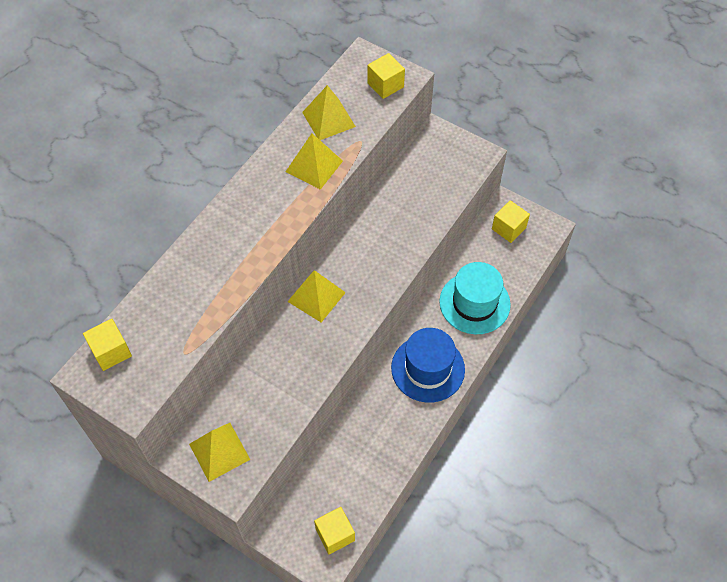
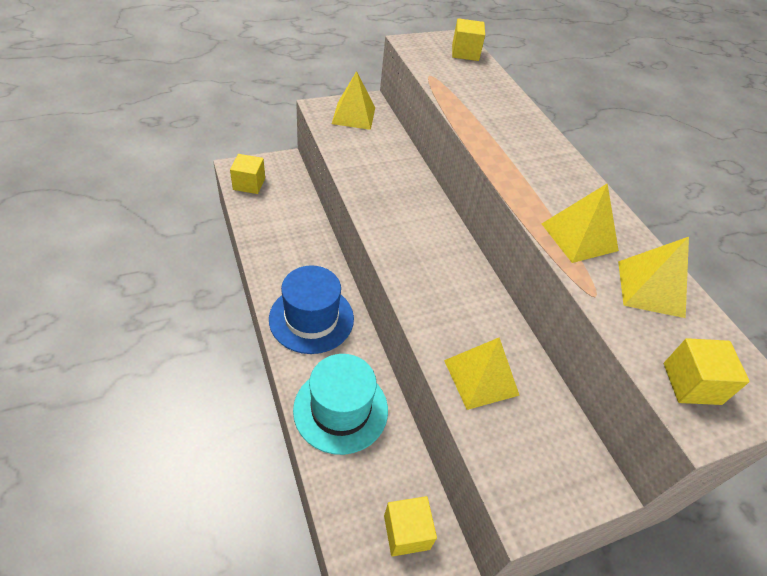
camera: 120 degrees right, 10 degrees down
(316, 297) = (436, 227): yellow pyramid -> yellow pyramid (481, 377)

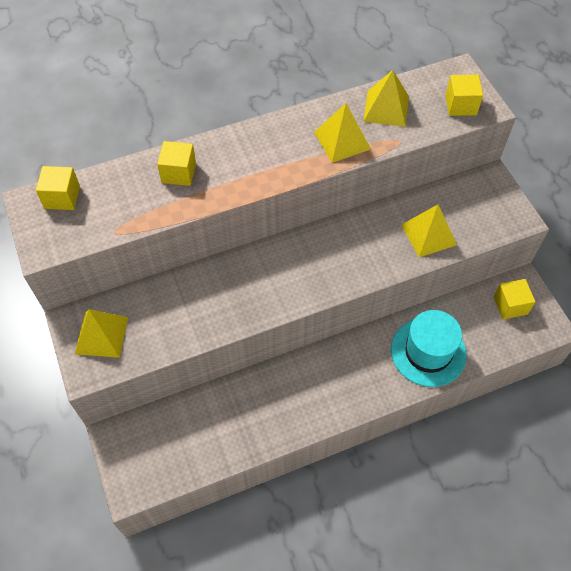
camera: 85 degrees left, 10 degrees up
(249, 184) = (158, 470): yellow cube -> yellow cube (179, 173)
(311, 318) = (342, 382): blue hat -> none

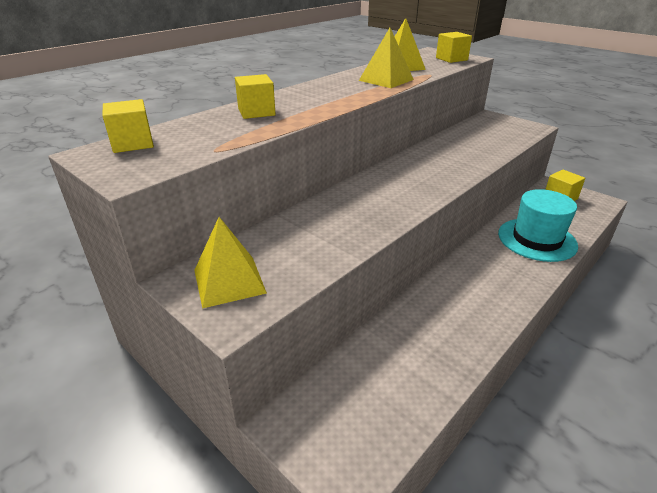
camera: 25 degrees left, 25 degrees down
(428, 234) = (482, 145): yellow pyramid -> none

